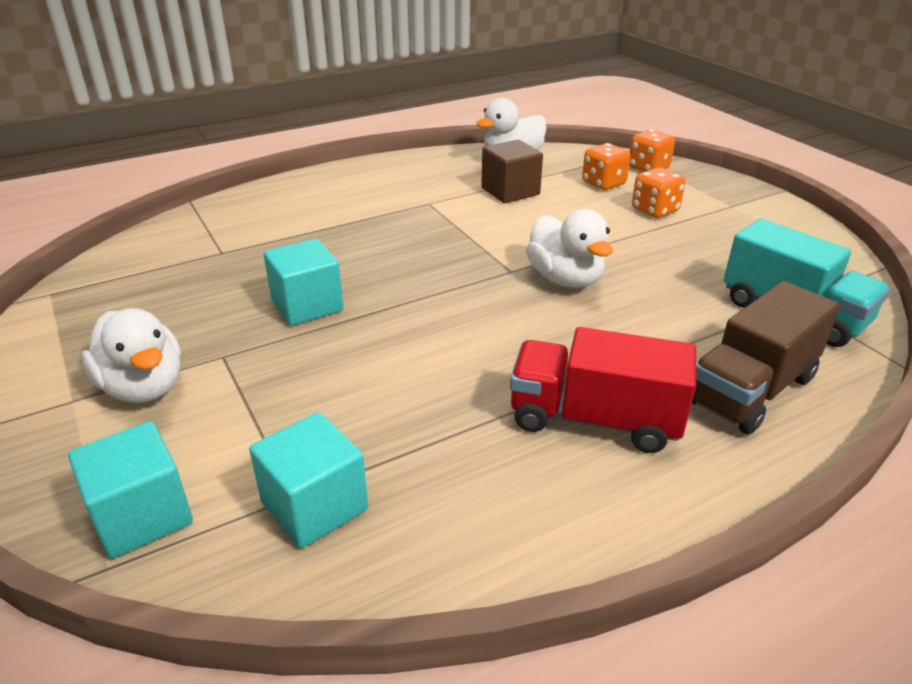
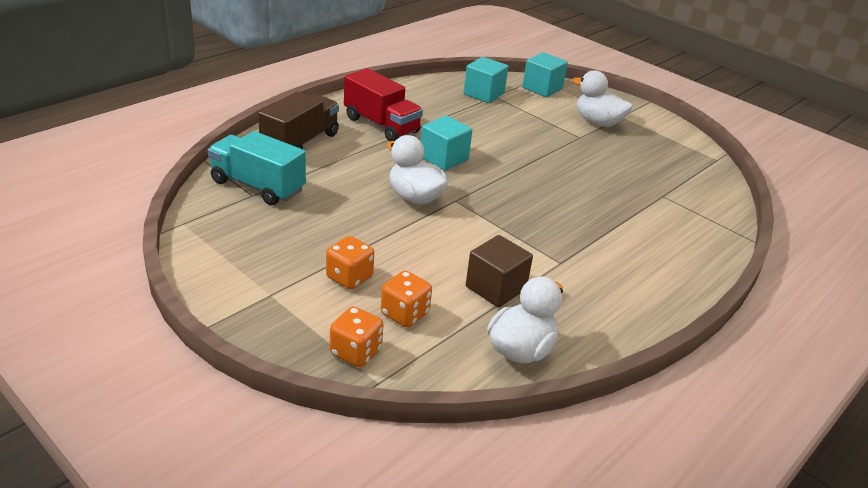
camera: 160 degrees right, 0 degrees up
(307, 305) = (566, 165): turquoise cube -> turquoise cube (444, 158)
(594, 419) = (381, 125): red truck -> red truck turned 45 degrees clockwise

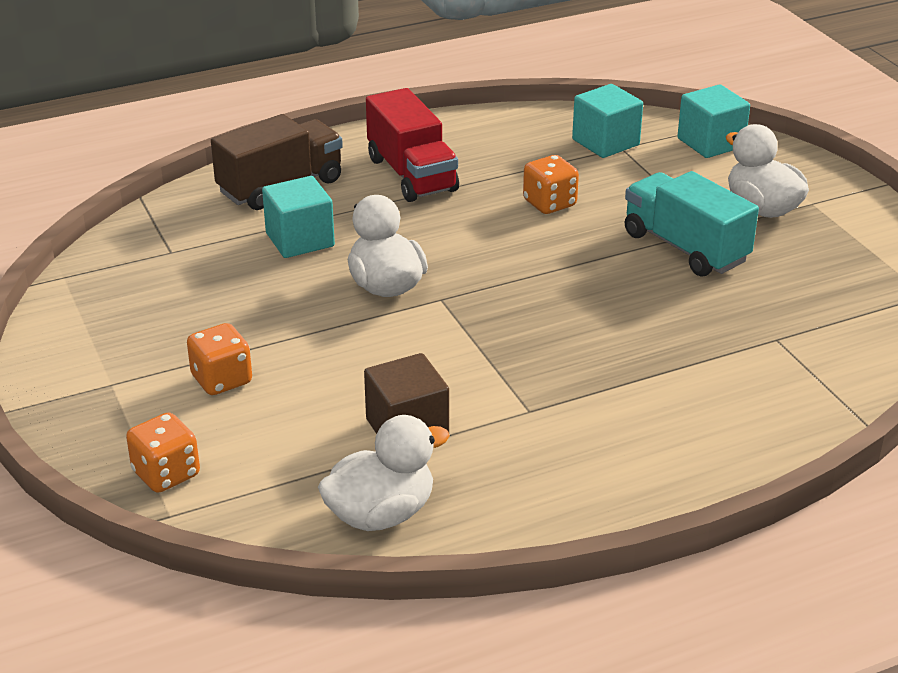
camera: 25 degrees right, 0 degrees up
(258, 186) = (185, 241): turquoise truck -> turquoise truck (685, 248)
(405, 314) = (260, 439): orange dice -> orange dice (549, 203)
(444, 158) = (468, 235): turquoise cube -> turquoise cube (300, 240)

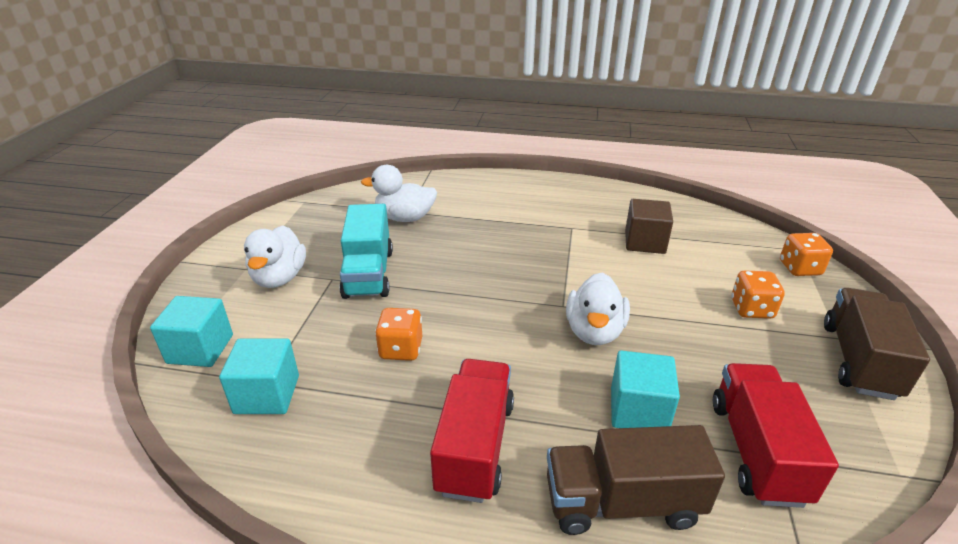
camera: 145 degrees left, 0 degrees up
(90, 364) = (859, 360): none -> brown truck
(187, 249) = (757, 451): none -> red truck
(381, 514) = (683, 215): white duck -> white duck (405, 218)

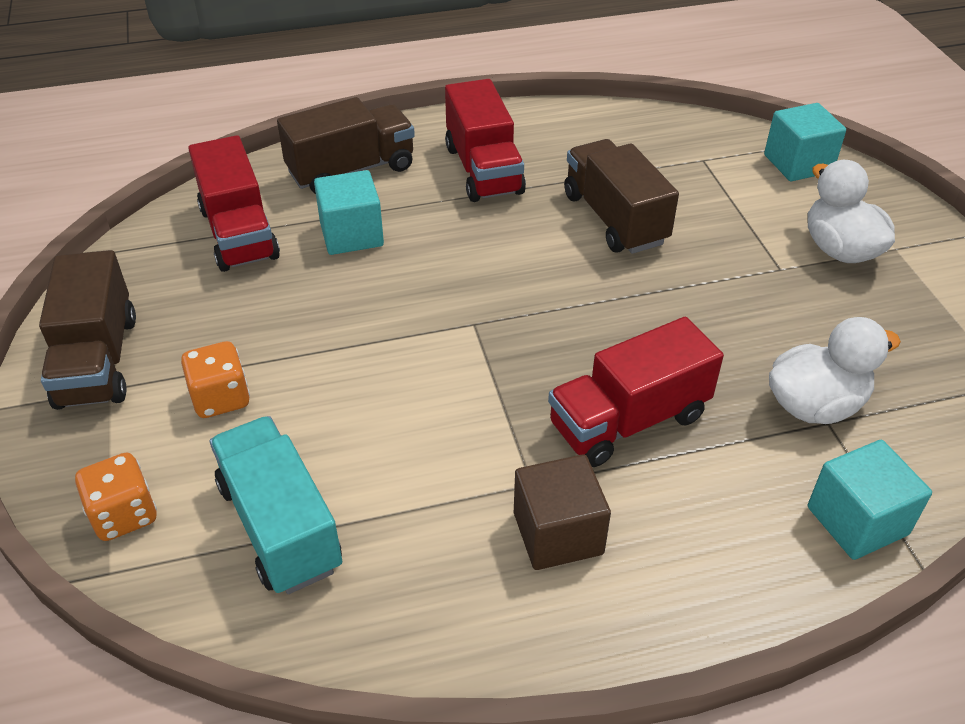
camera: 155 degrees right, 10 degrees up
(267, 394) = (688, 152): turquoise cube -> turquoise cube (857, 521)
(368, 273) = (747, 289): turquoise truck -> turquoise truck (280, 526)
(401, 349) = (615, 219): orange dice -> brown truck
(504, 236) = (628, 420): none -> red truck
(594, 331) = (421, 300): white duck -> none
(644, 242) = (394, 490): brown cube -> brown cube (558, 533)

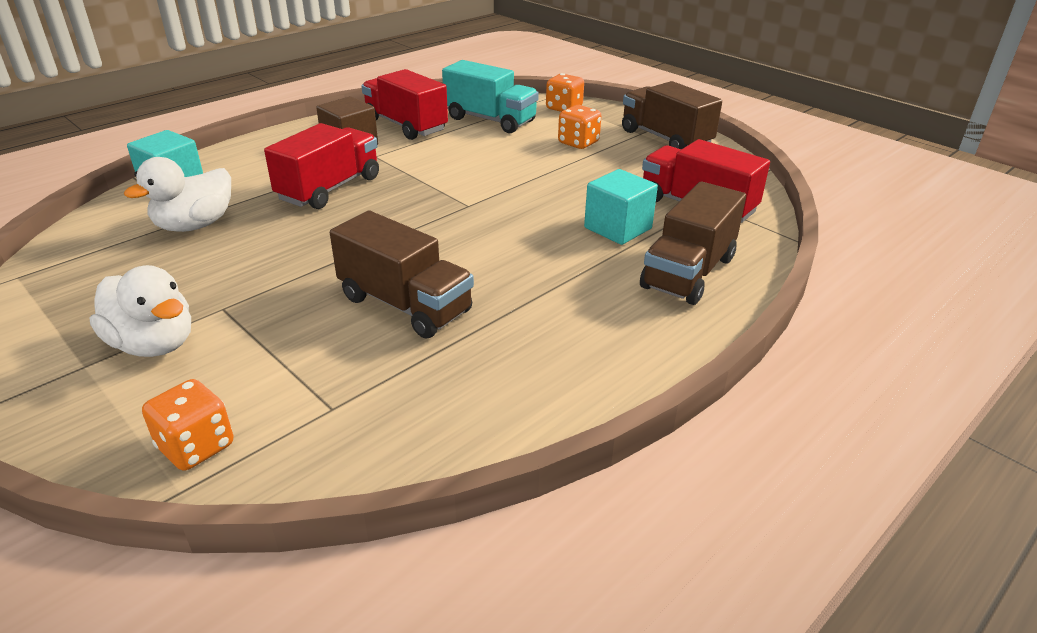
camera: 150 degrees right, 10 degrees down
(483, 170) = (571, 312): red truck -> red truck (405, 125)
(798, 163) = (196, 446): turquoise cube -> orange dice

